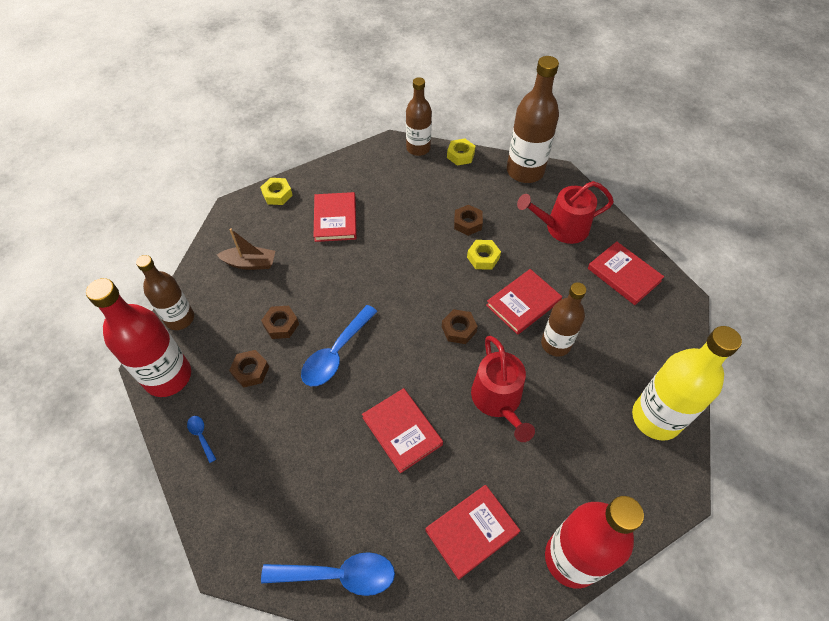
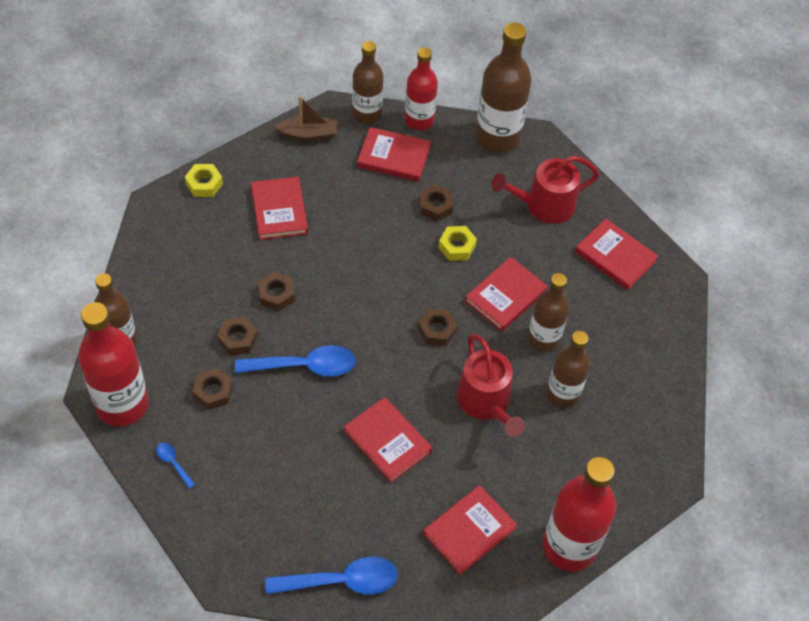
camera: 10 degrees left, 0 degrees up
(250, 263) = (188, 271): brown boat -> brown boat (308, 134)
(321, 288) = (276, 294): none -> brown nut
(336, 353) = (304, 366): blue spoon -> blue spoon turned 120 degrees counterclockwise
(436, 182) = (393, 157): none -> red book
(460, 155) = (419, 120): yellow nut -> red bottle
(571, 398) = (562, 394): none -> brown bottle
(656, 418) = (650, 408): yellow bottle -> none

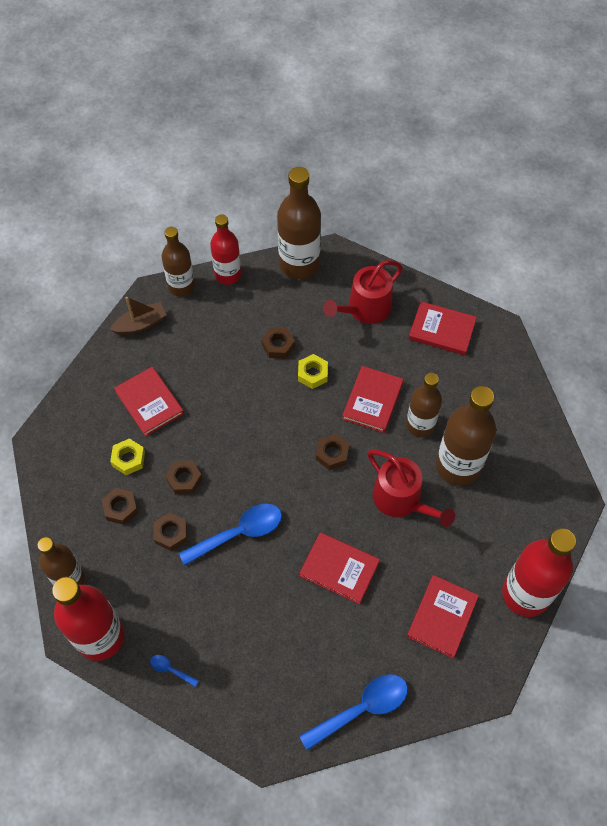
camera: 20 degrees left, 5 degrees up
(204, 184) = (72, 405): yellow nut -> yellow nut (128, 459)
(213, 392) = (173, 590): brown nut -> brown nut (120, 508)
(393, 157) = (222, 315): red book -> none
(562, 394) = (458, 466): brown bottle -> brown bottle, size x1.53

